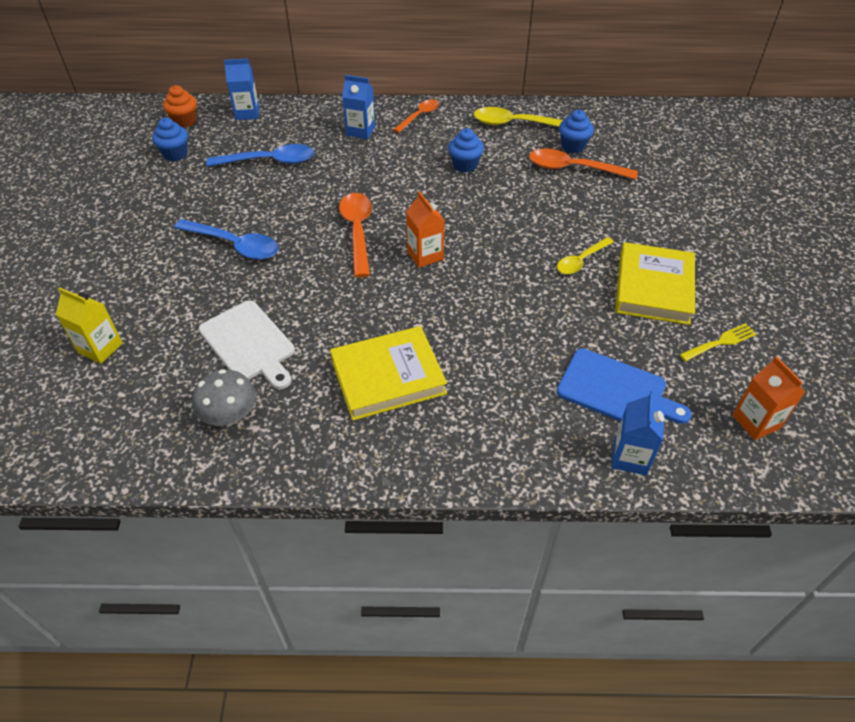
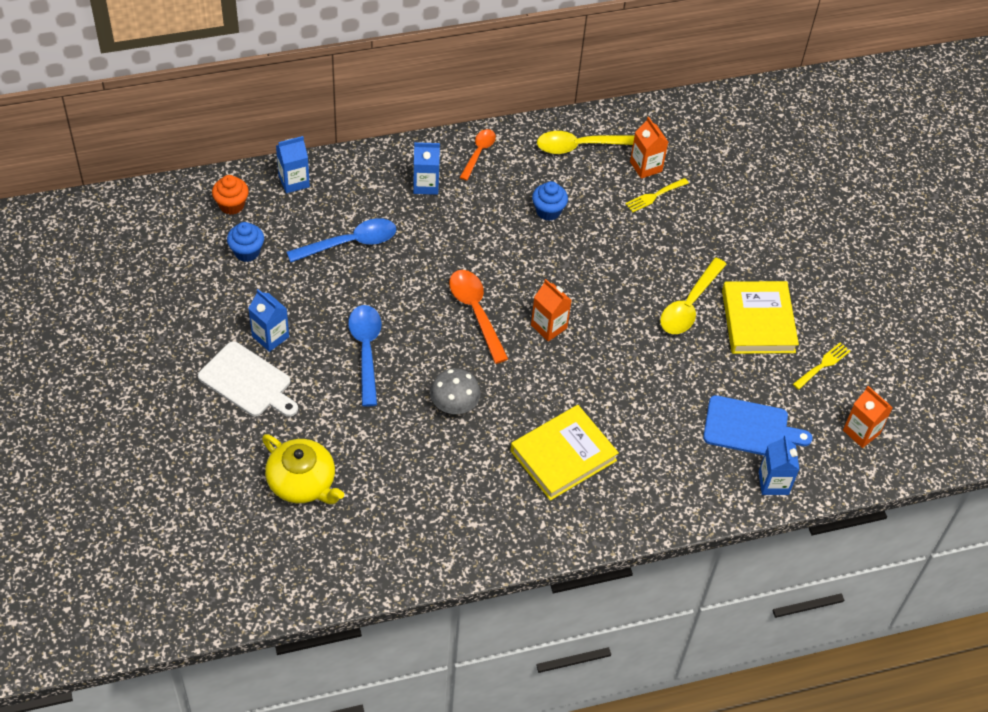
camera: 20 degrees left, 5 degrees up
(100, 348) = (302, 482): yellow carton -> yellow teapot
(153, 219) = (270, 336): none -> blue carton
(230, 414) = (448, 517): grey mushroom -> grey mushroom (454, 404)
(234, 245) = (366, 351): blue spoon -> blue spoon turned 105 degrees counterclockwise
(249, 343) = (431, 450): white cutting board -> white cutting board (248, 381)
(573, 146) = (646, 166): blue cupcake -> orange carton
(574, 169) = (654, 196): orange spoon -> yellow fork
(581, 261) = (689, 304): yellow spoon -> yellow spoon, size x1.56

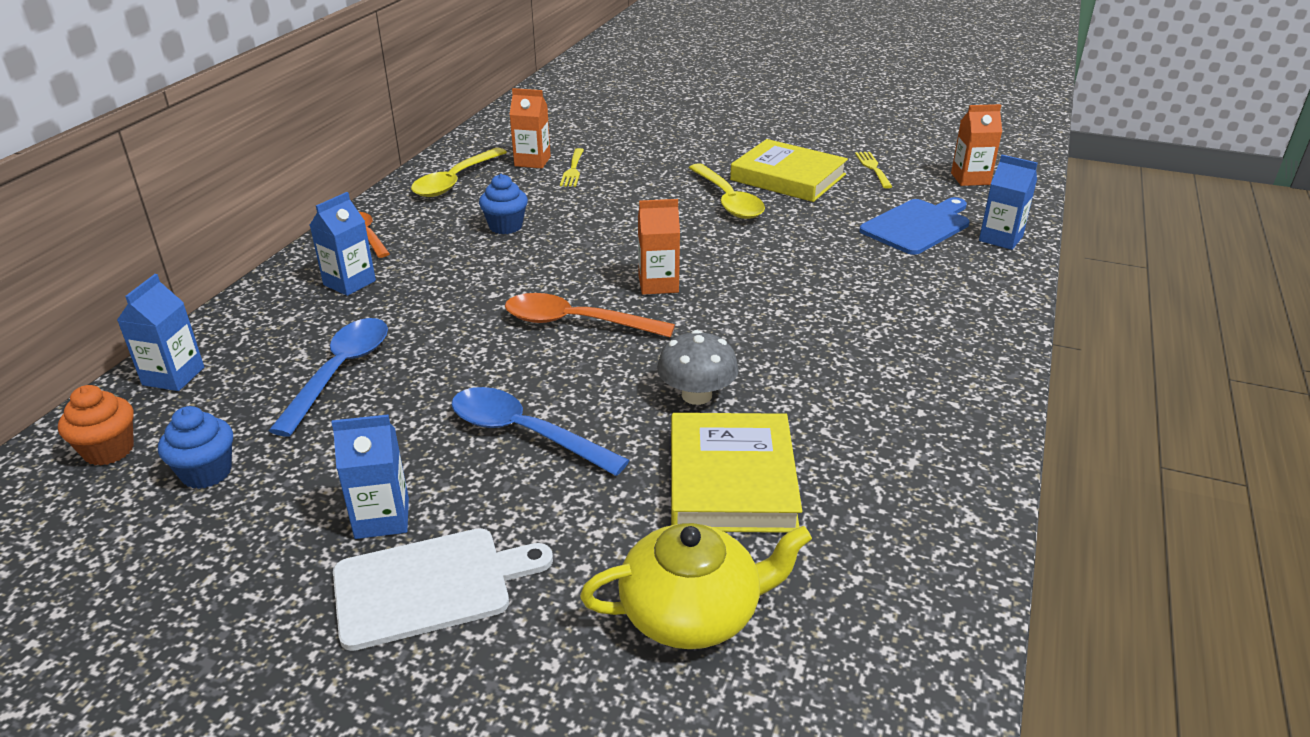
camera: 50 degrees left, 20 degrees down
(563, 455) = (856, 346): yellow book -> yellow book (731, 480)

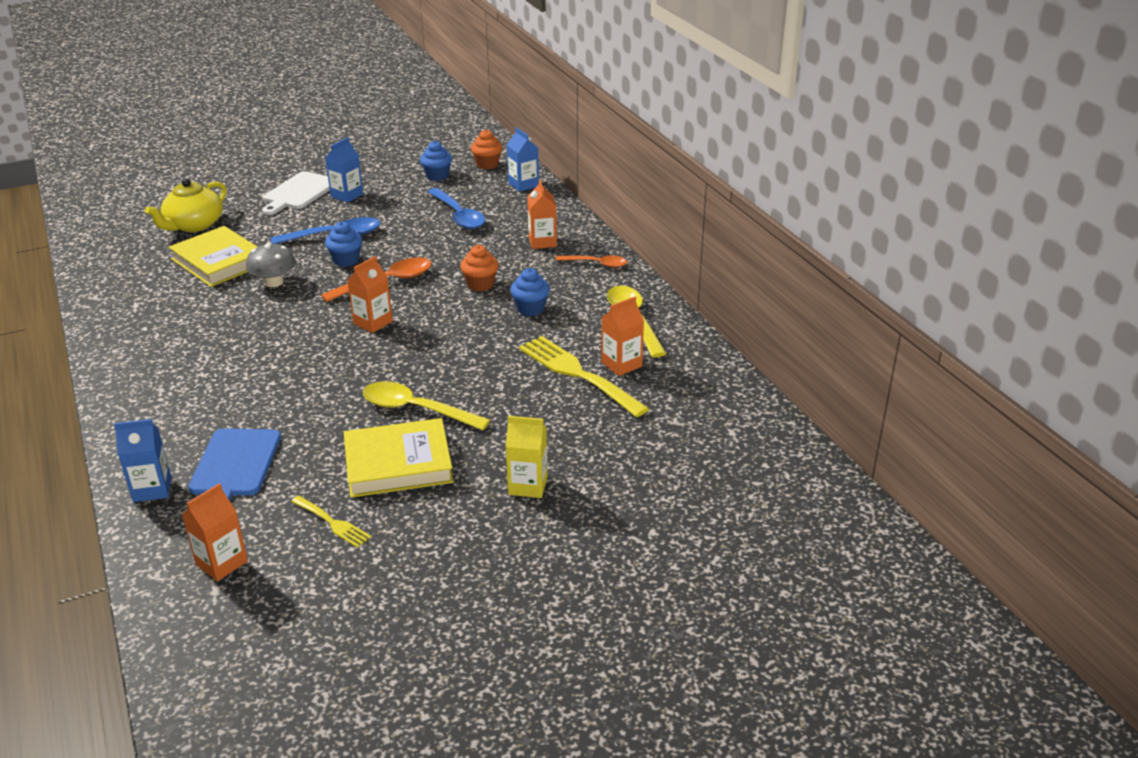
camera: 135 degrees right, 0 degrees up
(349, 283) = (542, 242): blue carton -> orange carton
(498, 270) = (480, 284): none -> orange cupcake
(572, 379) = (346, 260): none -> blue cupcake
(573, 170) = (577, 374): yellow fork -> yellow fork, size x1.95
(720, 136) = (528, 485): none -> yellow carton

